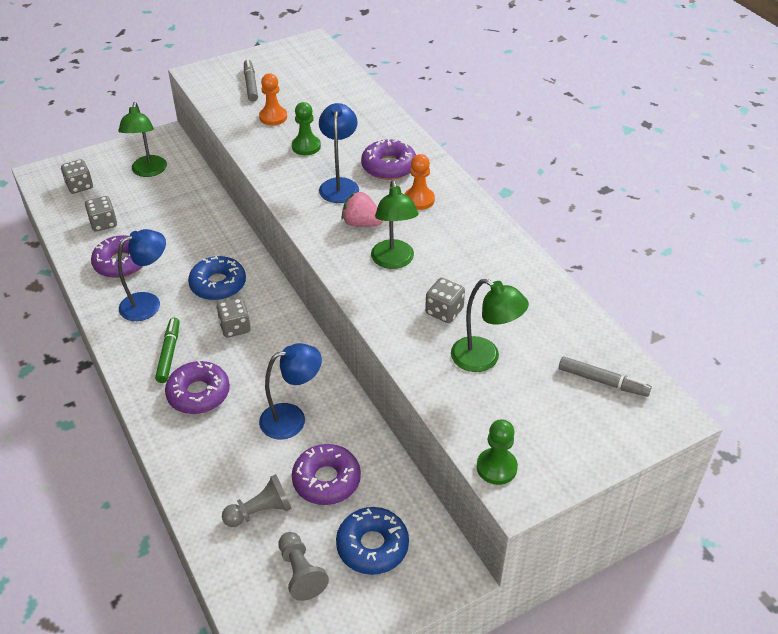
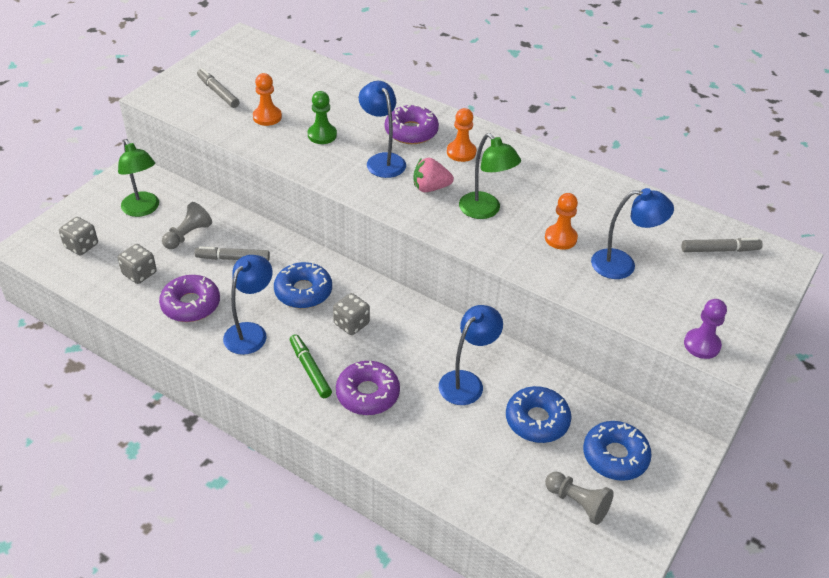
camera: 30 degrees left, 0 degrees up
(184, 236) = (233, 258): none -> grey marker
(260, 511) = (504, 469): grey pawn -> grey pawn (188, 235)
(326, 480) = (537, 420): purple donut -> blue donut
(444, 311) = (560, 238): grey dice -> orange pawn
(484, 359) = (622, 265): green lamp -> blue lamp
(496, 467) = (702, 345): green pawn -> purple pawn

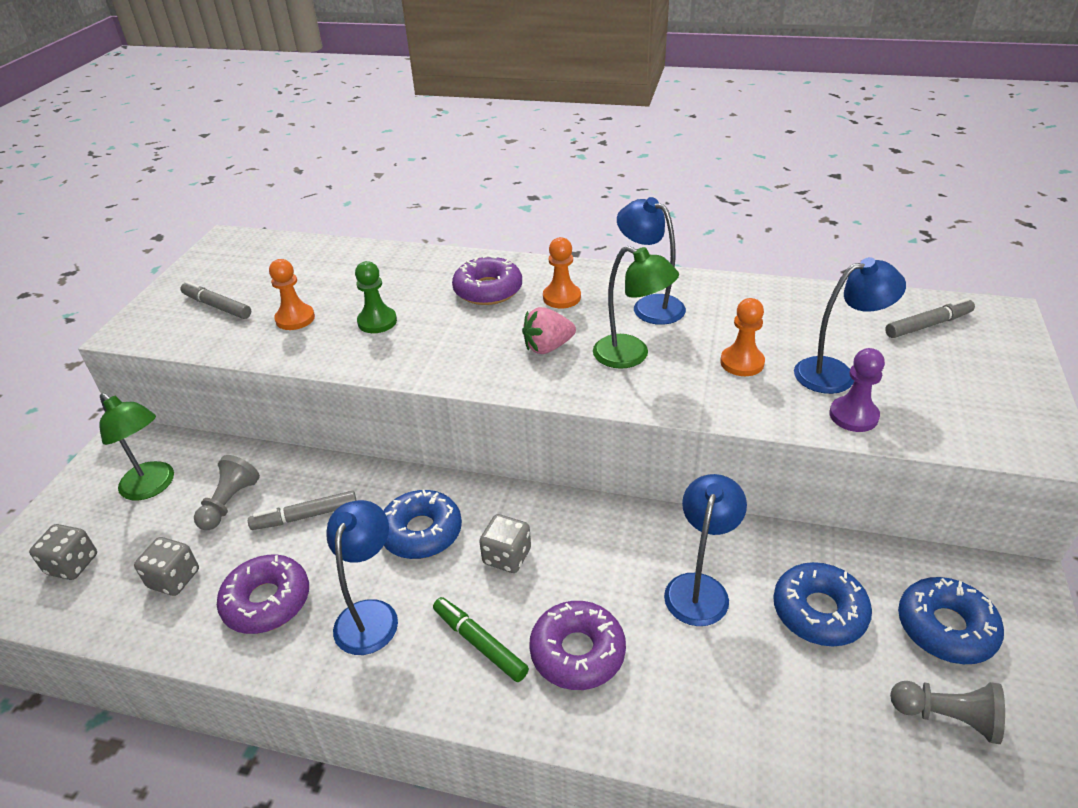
camera: 15 degrees left, 5 degrees down
(382, 160) = (469, 331): blue lamp -> blue lamp (650, 305)
(702, 345) = (1000, 442): purple pawn -> purple pawn (853, 416)

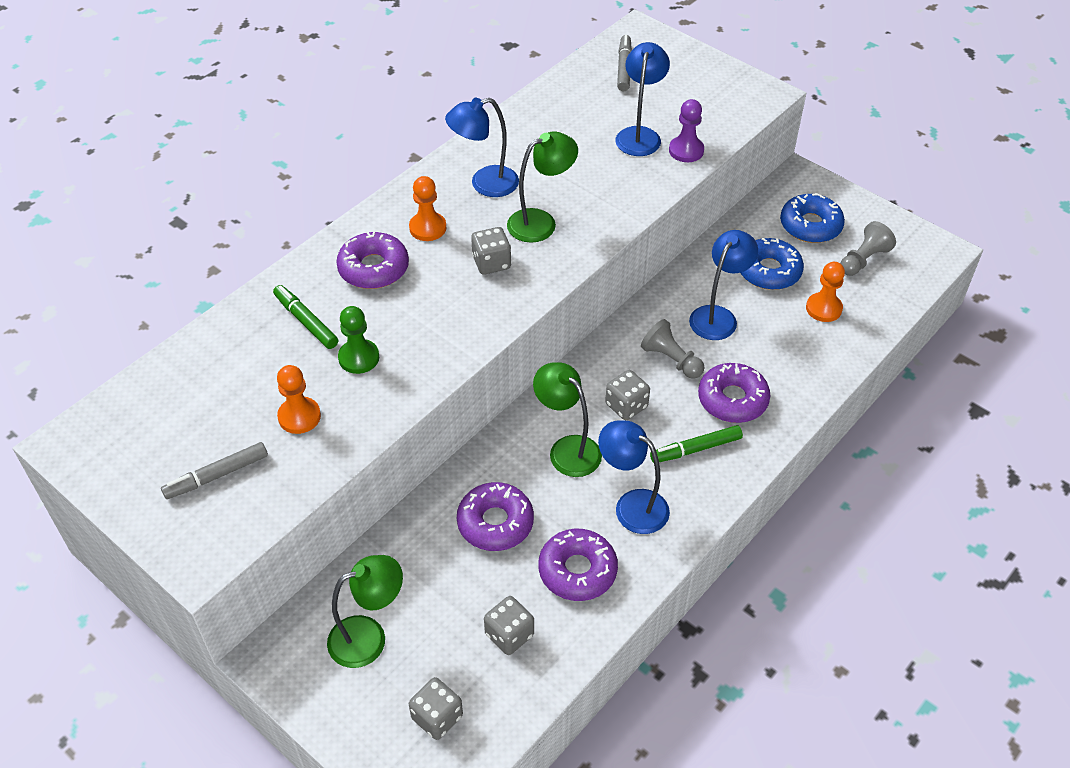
camera: 65 degrees left, 10 degrees up
(229, 503) = (438, 576): grey pawn -> grey pawn (671, 359)
(305, 516) = (495, 523): grey marker -> purple donut
(402, 282) = (306, 321): none -> green marker
(421, 532) = (567, 449): blue donut -> green lamp
(548, 347) = (491, 263): pink strawberry -> grey dice
(699, 588) = (718, 316): blue lamp -> blue lamp turned 75 degrees clockwise
(742, 362) = (594, 171): orange pawn -> orange pawn (823, 308)

